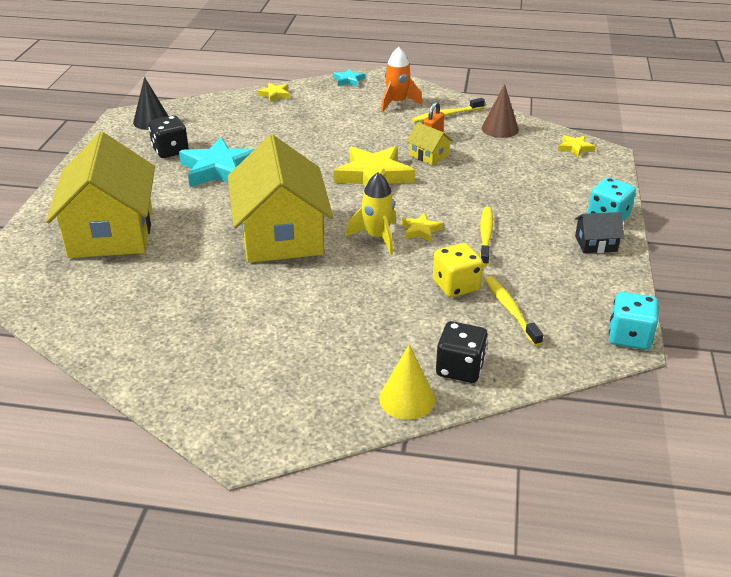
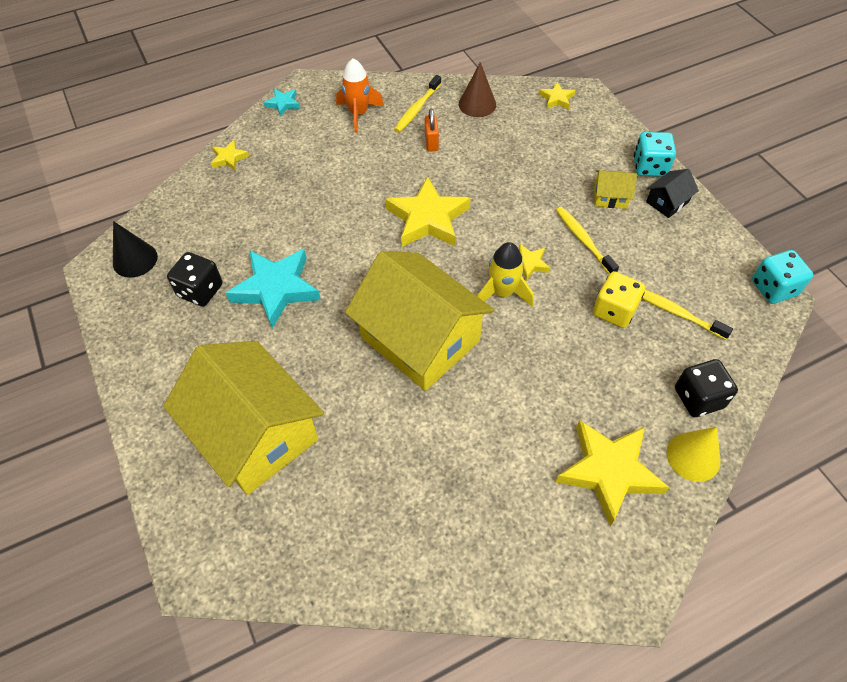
camera: 35 degrees left, 20 degrees up
(324, 371) = (608, 471): none -> yellow star
(428, 155) = (450, 168): yellow house -> yellow house (610, 197)

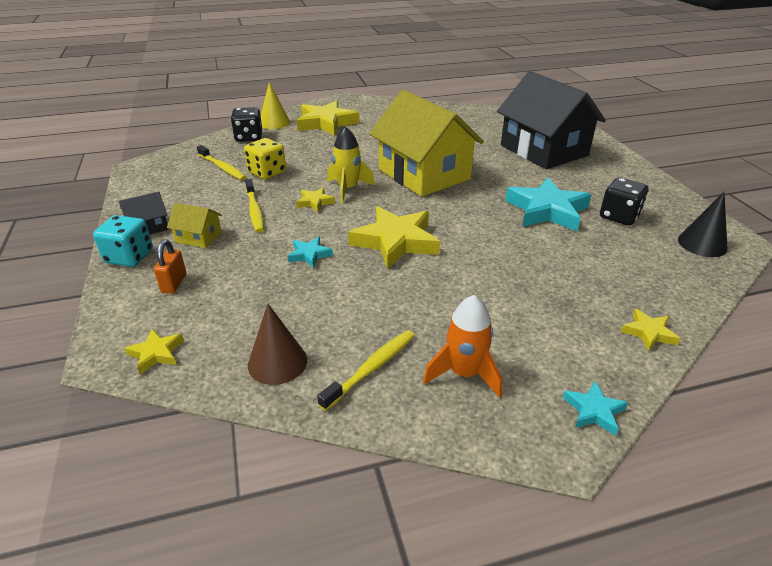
camera: 170 degrees left, 20 degrees down
(255, 433) = (543, 150): yellow house -> black house
(431, 142) = (366, 316): orange padlock -> orange padlock (174, 283)
(499, 192) = (309, 255): none -> turquoise star
(773, 288) = (134, 171): turquoise dice -> none

